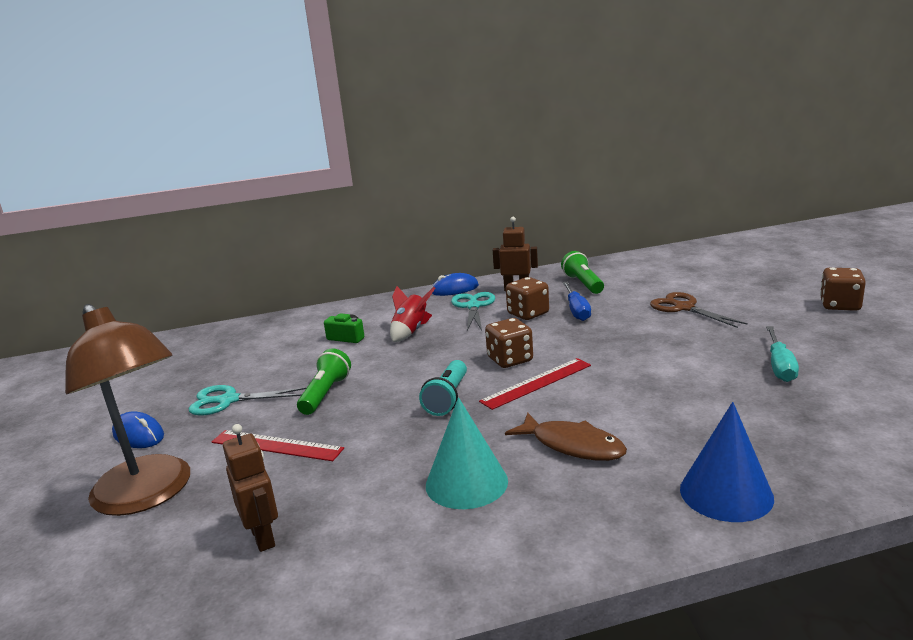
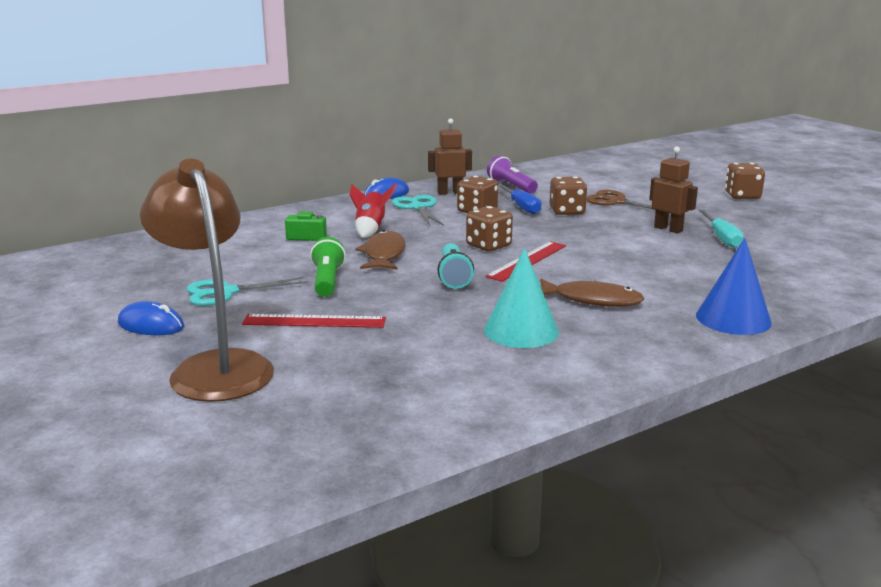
camera: 20 degrees left, 0 degrees up
(149, 495) = (216, 367): brown lamp -> brown lamp turned 150 degrees counterclockwise
(263, 537) = (366, 382): brown robot -> brown robot (668, 229)
(400, 364) = (384, 254): none -> brown fish
(583, 284) = (511, 187): green flashlight -> purple flashlight
(621, 318) = (567, 211): none -> brown dice

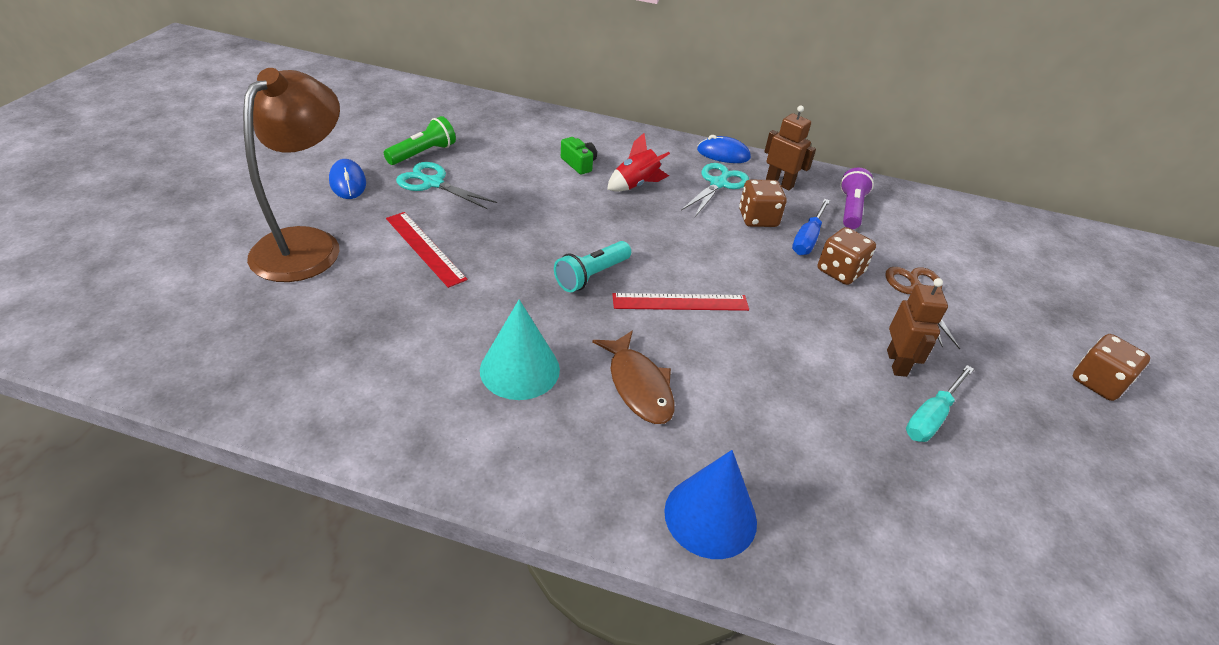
camera: 45 degrees right, 20 degrees up
(327, 281) = (505, 216): green flashlight -> green flashlight (423, 153)
(384, 254) = (592, 217): brown fish -> none
(488, 246) = (685, 263): brown dice -> none

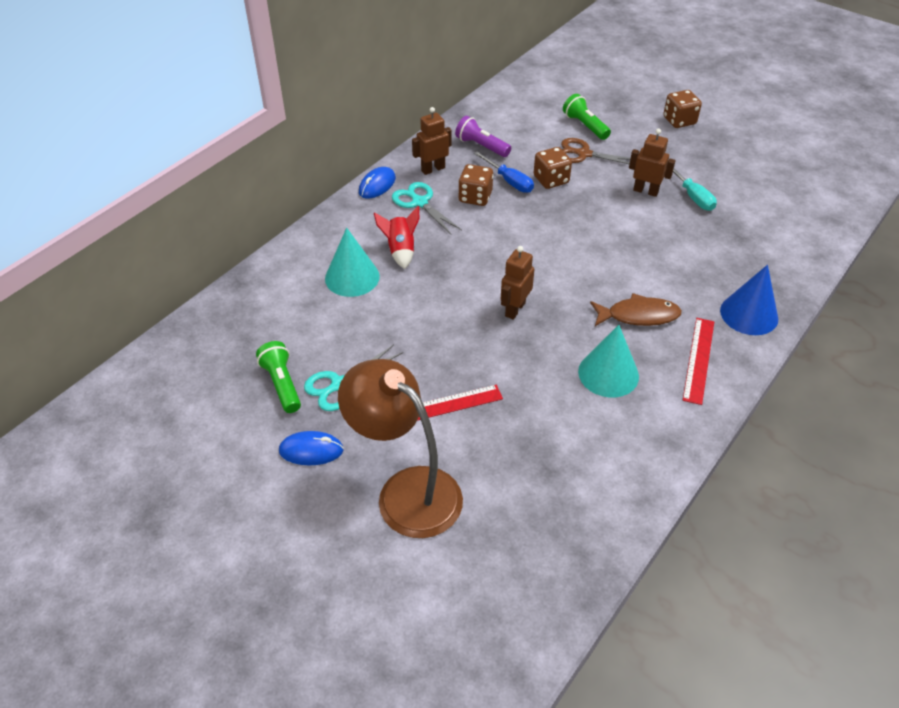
camera: 65 degrees left, 5 degrees up
(579, 164) = (352, 277): green camera -> turquoise cone
(591, 276) = (514, 309): turquoise flashlight -> brown robot
(680, 302) = (560, 270): red ruler -> red ruler (699, 360)
(978, 286) = (585, 126): none -> green flashlight

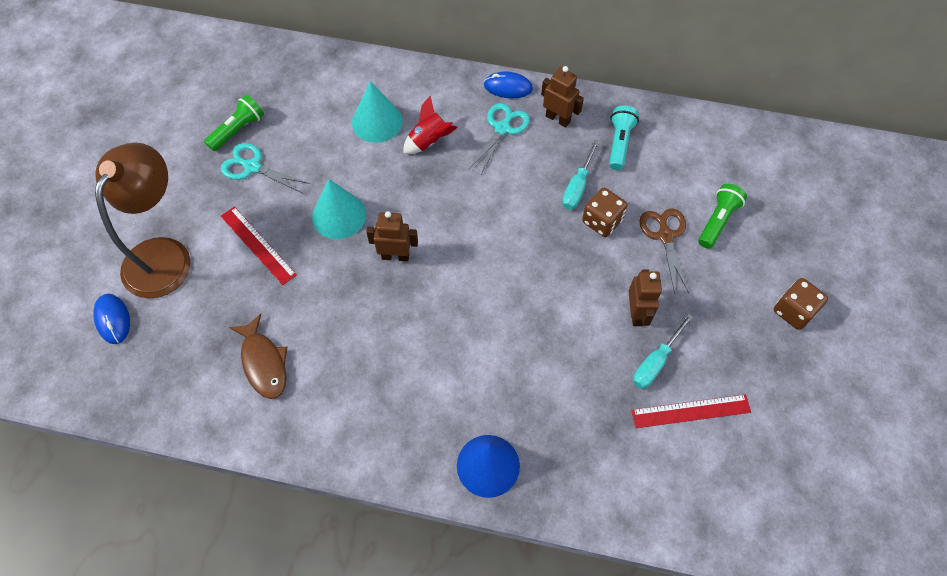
camera: 65 degrees right, 15 degrees up
(311, 450) = (180, 177): blue mouse -> blue mouse (113, 319)
(475, 197) = (536, 168): brown dice -> none
(481, 146) = (619, 143): purple flashlight -> turquoise flashlight
(509, 181) = (577, 186): blue screwdriver -> turquoise screwdriver
(608, 374) = (347, 358): turquoise cone -> turquoise cone (339, 215)
(638, 315) = (436, 362): brown fish -> brown fish (264, 363)
(699, 360) = (399, 433): red ruler -> red ruler (691, 411)

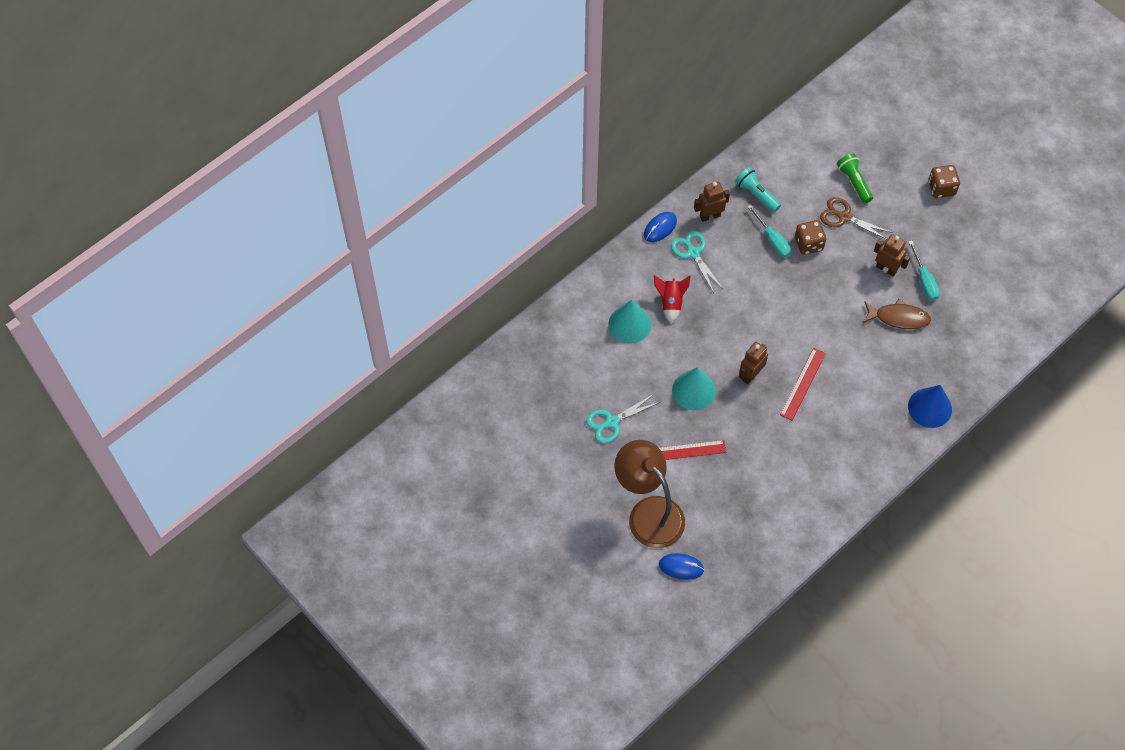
camera: 55 degrees left, 0 degrees up
(238, 130) = (570, 415): green flashlight -> none
(264, 363) = (777, 492): brown fish -> brown fish (898, 318)
(691, 411) = (966, 284): red ruler -> red ruler (803, 384)

